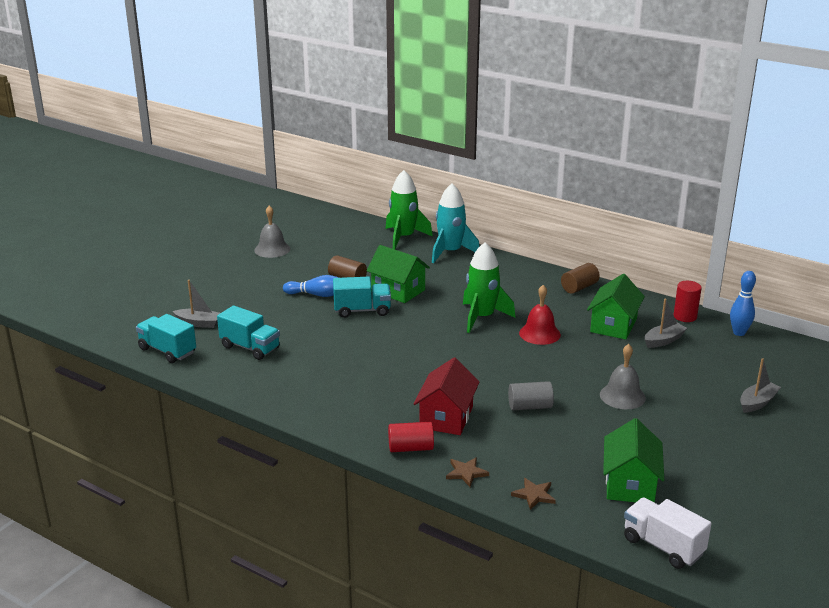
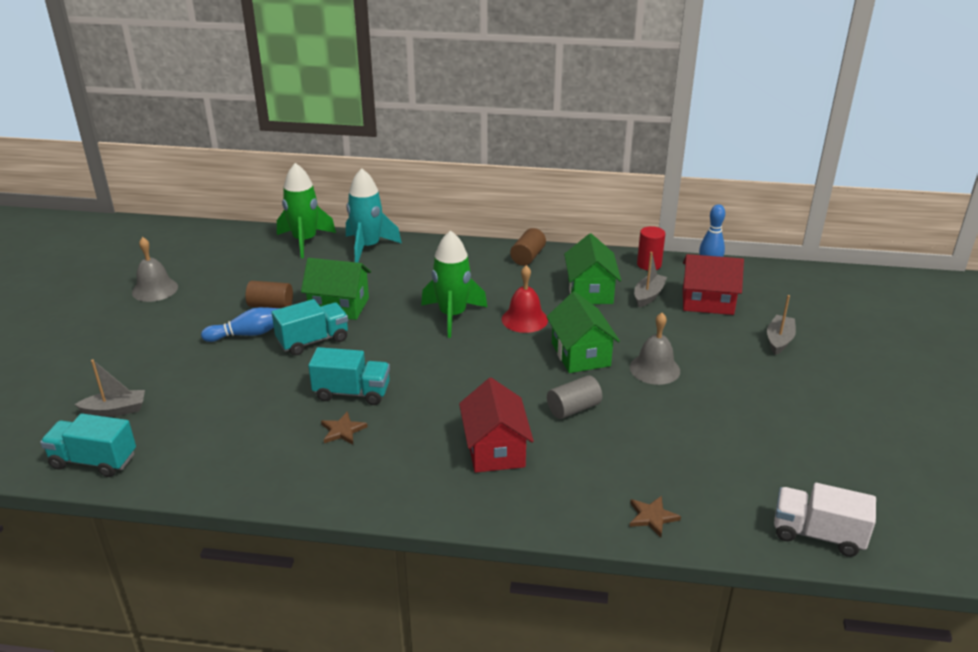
camera: 25 degrees left, 5 degrees up
(250, 347) = (204, 425): turquoise truck -> turquoise truck (352, 392)
(410, 448) = (482, 502): red cylinder -> none
(466, 473) = (563, 513): brown star -> brown star (342, 430)
(630, 484) = (734, 470): green house -> green house (580, 354)
(715, 357) = (707, 302): none -> red house

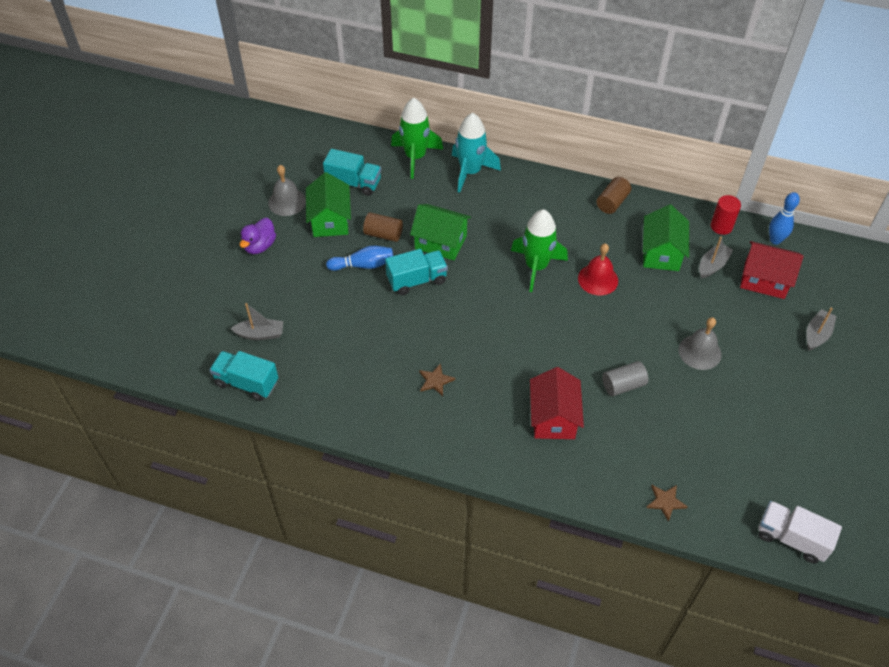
camera: 10 degrees right, 20 degrees up
(119, 330) = (260, 246): none -> purple duck
(352, 392) = (445, 342): turquoise truck -> turquoise truck (354, 183)
(580, 354) = (639, 326): green house -> green house (330, 220)

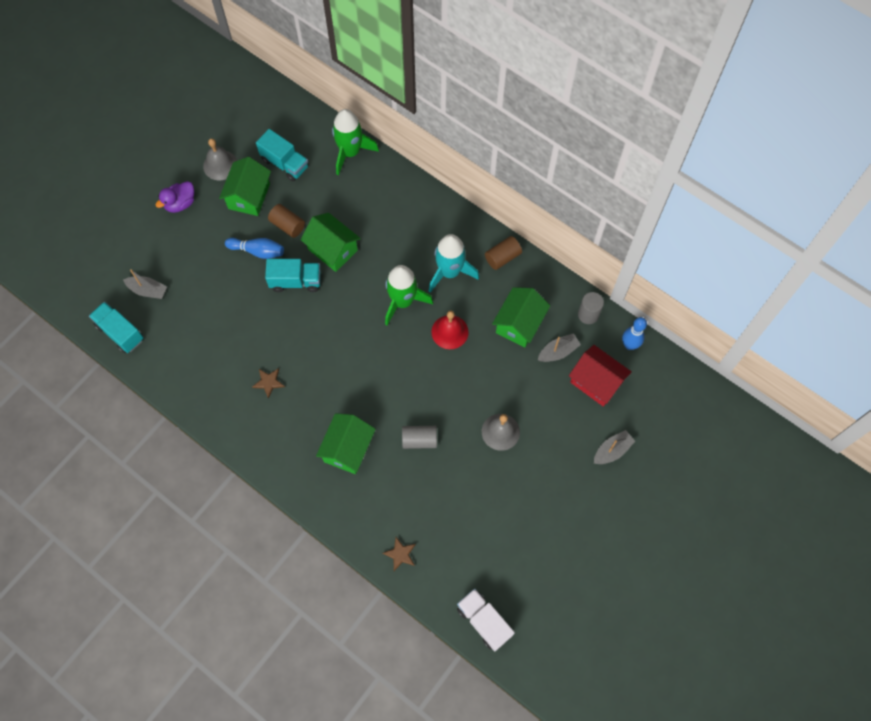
camera: 20 degrees right, 15 degrees up
(470, 172) = (392, 184): turquoise rocket -> turquoise rocket (450, 272)
(553, 417) = (348, 449): red house -> green house
(721, 226) = (588, 314): red cylinder -> grey cylinder

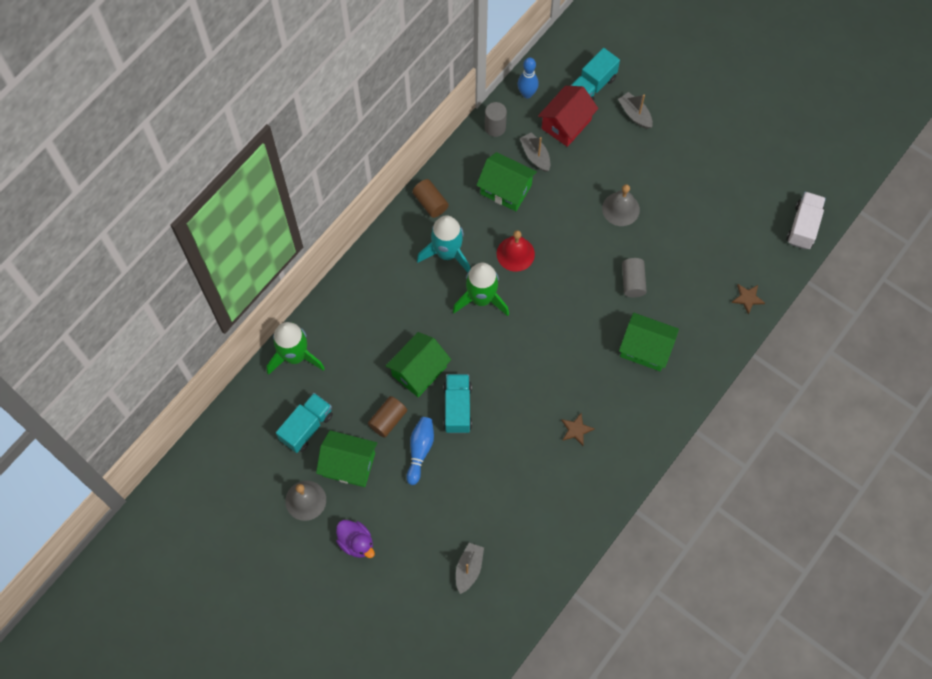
camera: 90 degrees left, 0 degrees up
(120, 332) = (521, 595): turquoise truck -> turquoise truck (592, 86)
(484, 621) = (803, 226): white truck -> white truck turned 150 degrees clockwise

